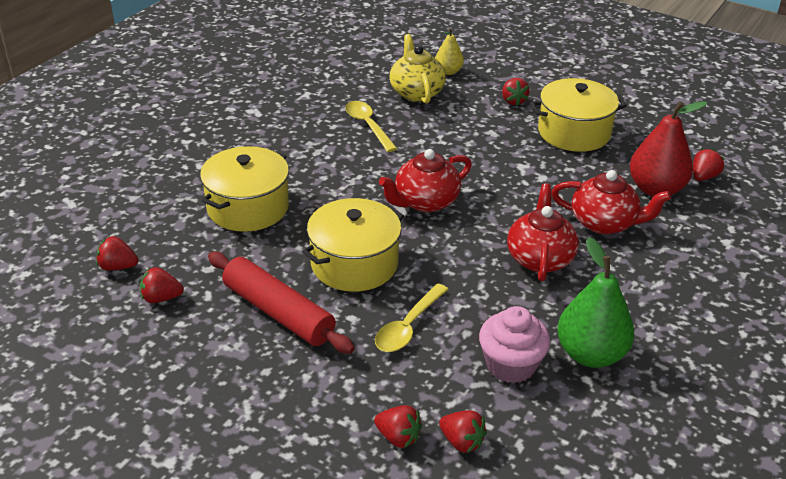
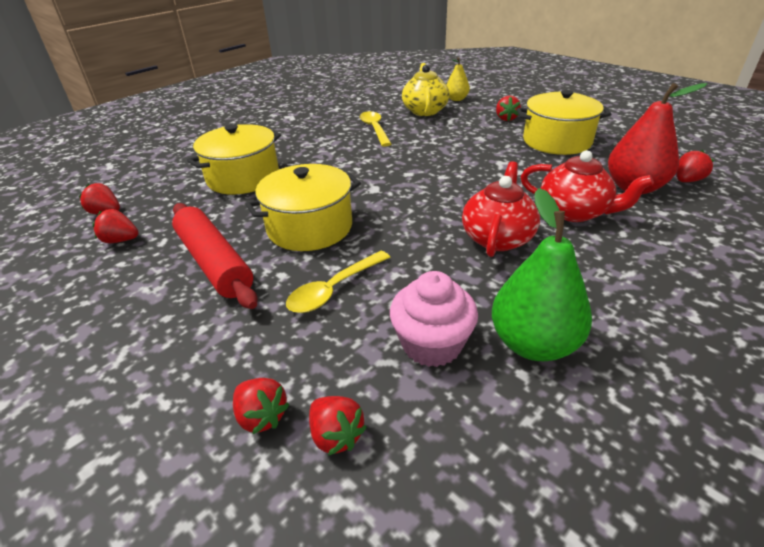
camera: 15 degrees right, 0 degrees up
(425, 202) = (400, 183): red teapot -> none

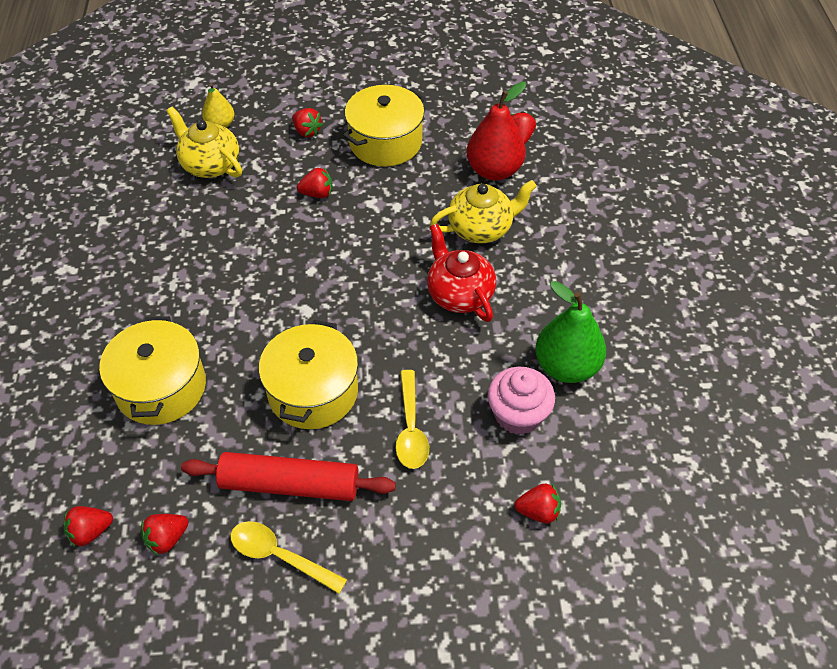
camera: 50 degrees left, 15 degrees up
(262, 416) = (489, 540): red strawberry -> red strawberry (317, 194)
(375, 129) = (197, 228): yellow spoon -> yellow spoon (280, 556)
(574, 212) = (481, 228): red teapot -> yellow teapot

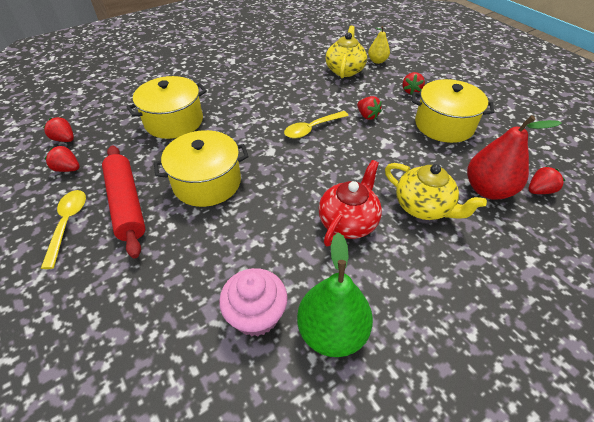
camera: 60 degrees right, 5 degrees down
(410, 428) = (204, 247): yellow spoon -> yellow spoon (312, 128)
(538, 511) = (160, 378): red strawberry -> none

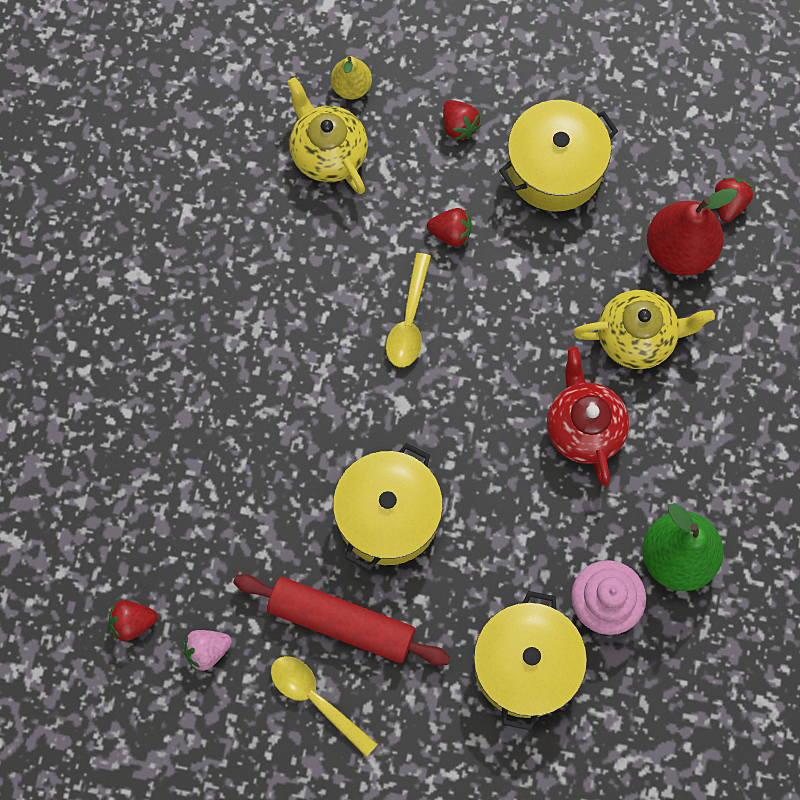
camera: 45 degrees left, 25 degrees up
(68, 169) = (207, 650): red strawberry -> pink strawberry
(174, 121) = (225, 467): yellow pot -> yellow pot (526, 665)

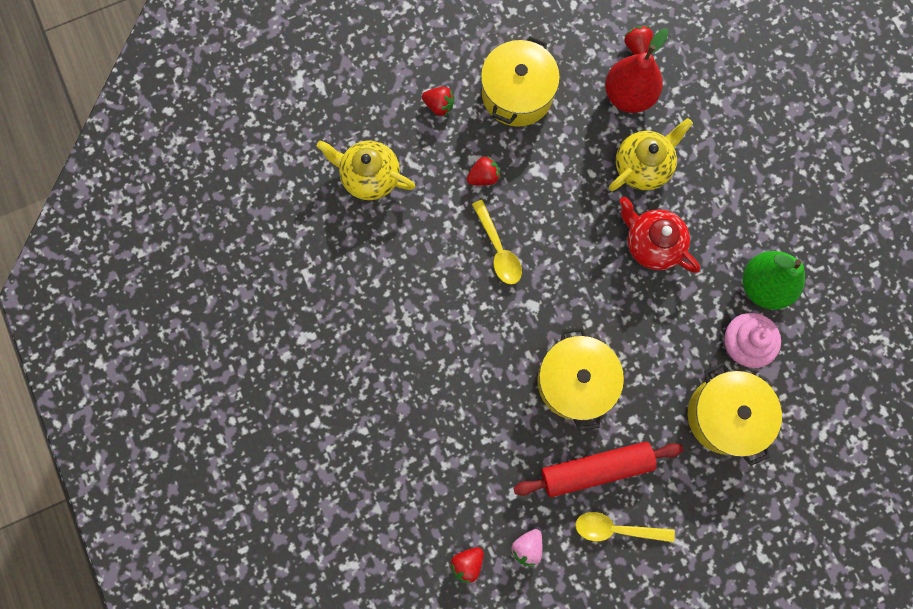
camera: 35 degrees left, 5 degrees up
(351, 87) = (353, 125): yellow pear -> none

